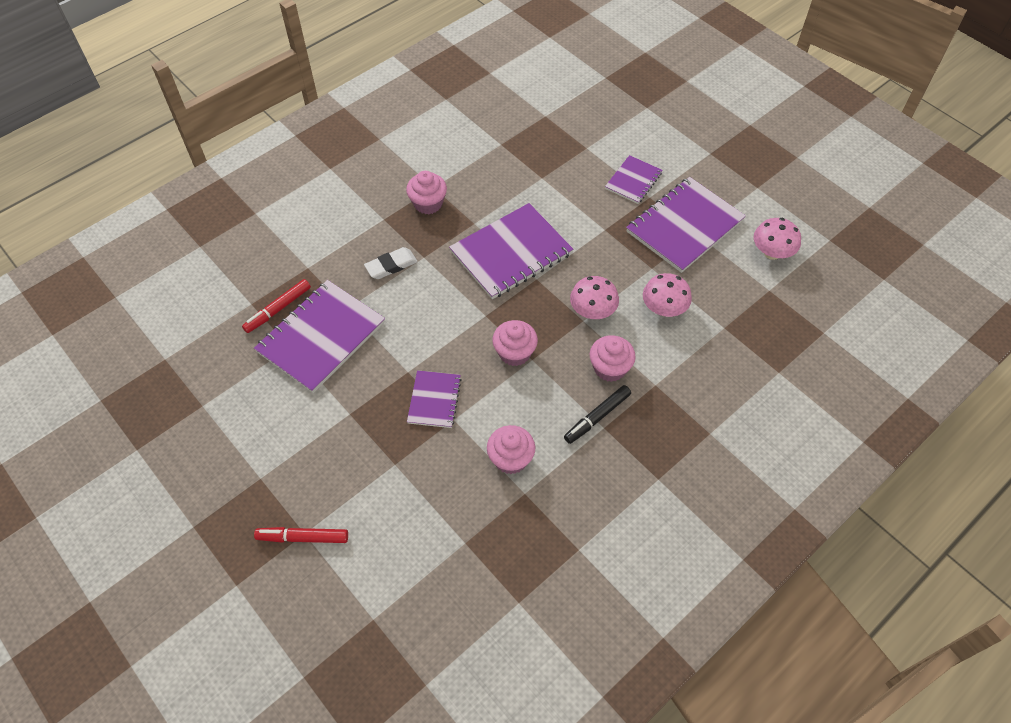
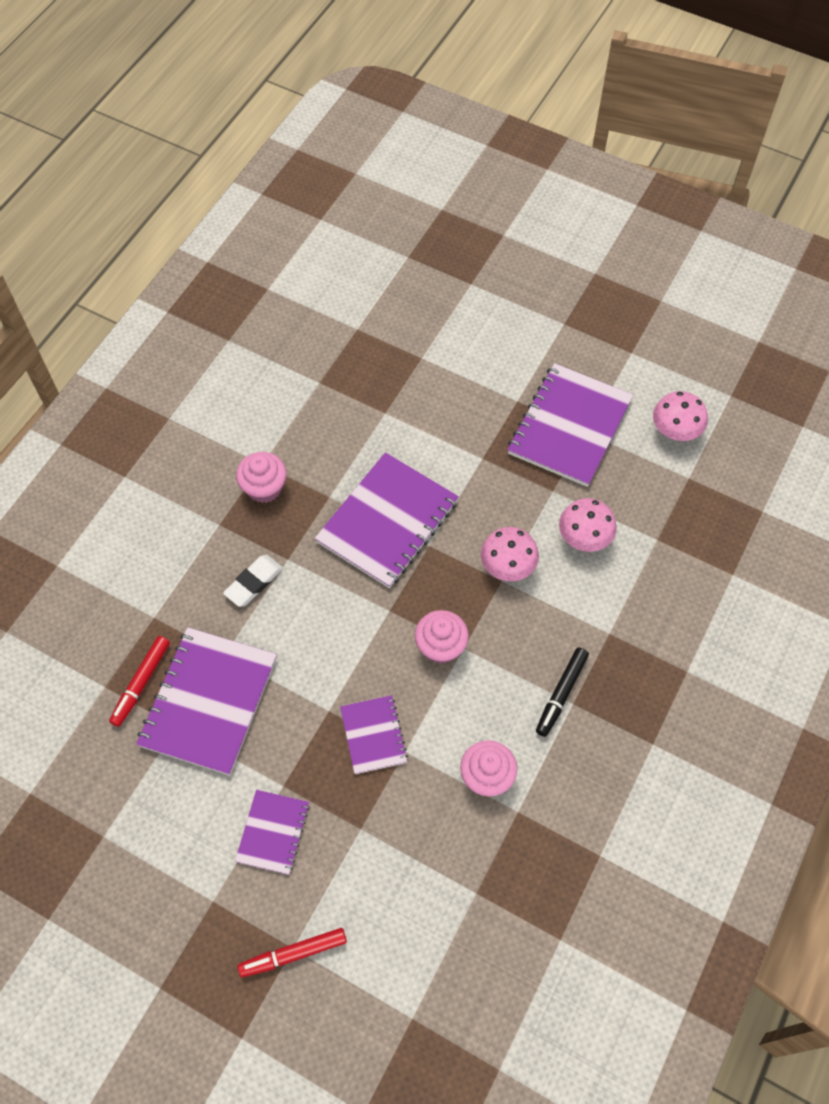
camera: 20 degrees left, 5 degrees up
(610, 368) = (553, 630): pink cupcake -> none
(633, 181) = (491, 385): purple notebook -> purple notebook (273, 832)

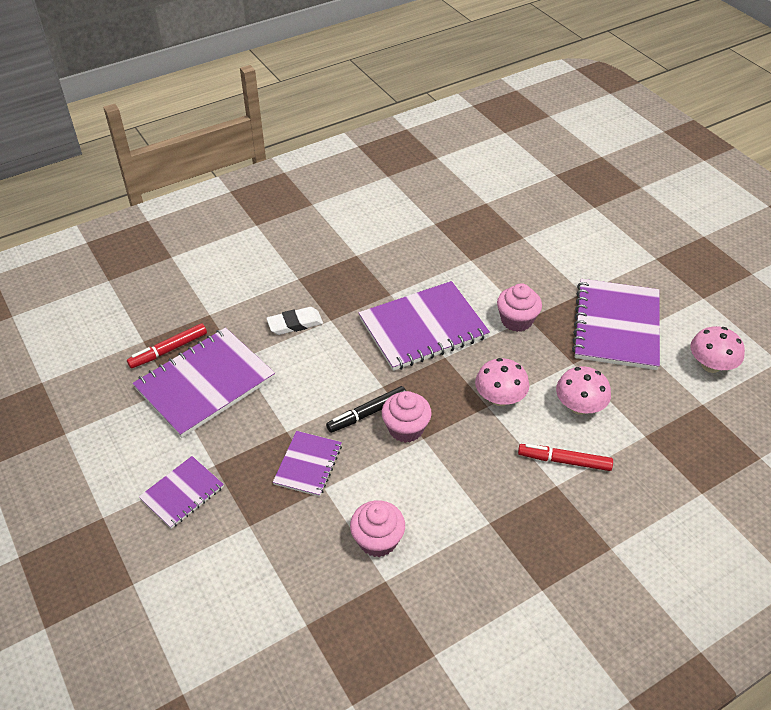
camera: 30 degrees right, 15 degrees down
(264, 488) = (347, 270): pink cupcake -> pink cupcake (516, 320)
(293, 954) = (130, 588): red marker -> red marker (564, 461)
(561, 694) = (484, 510): black marker -> black marker (367, 413)
(569, 426) = (616, 326): purple notebook -> purple notebook turned 45 degrees counterclockwise

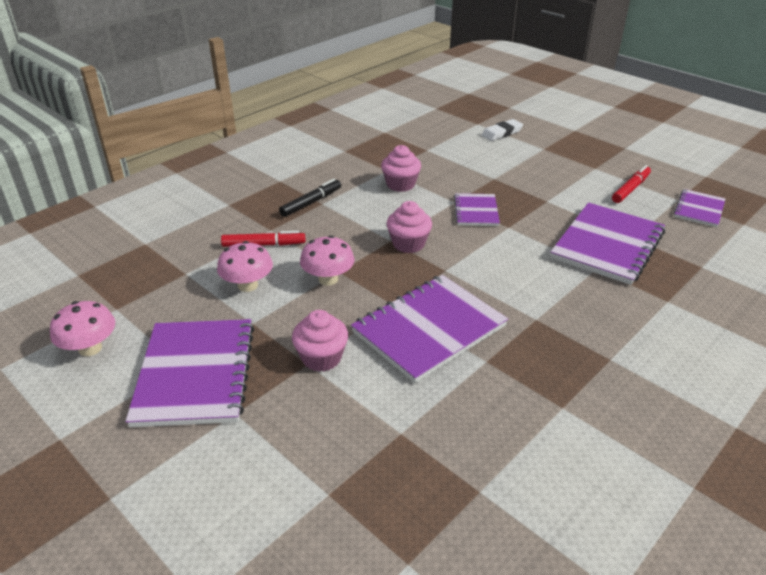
camera: 165 degrees right, 10 degrees down
(169, 350) = (669, 263): red marker -> red marker (630, 189)
(182, 493) = (555, 185): purple notebook -> purple notebook (699, 209)
(295, 324) = (571, 308): white eraser -> white eraser (502, 133)
(367, 413) = (447, 248): black marker -> black marker (311, 202)

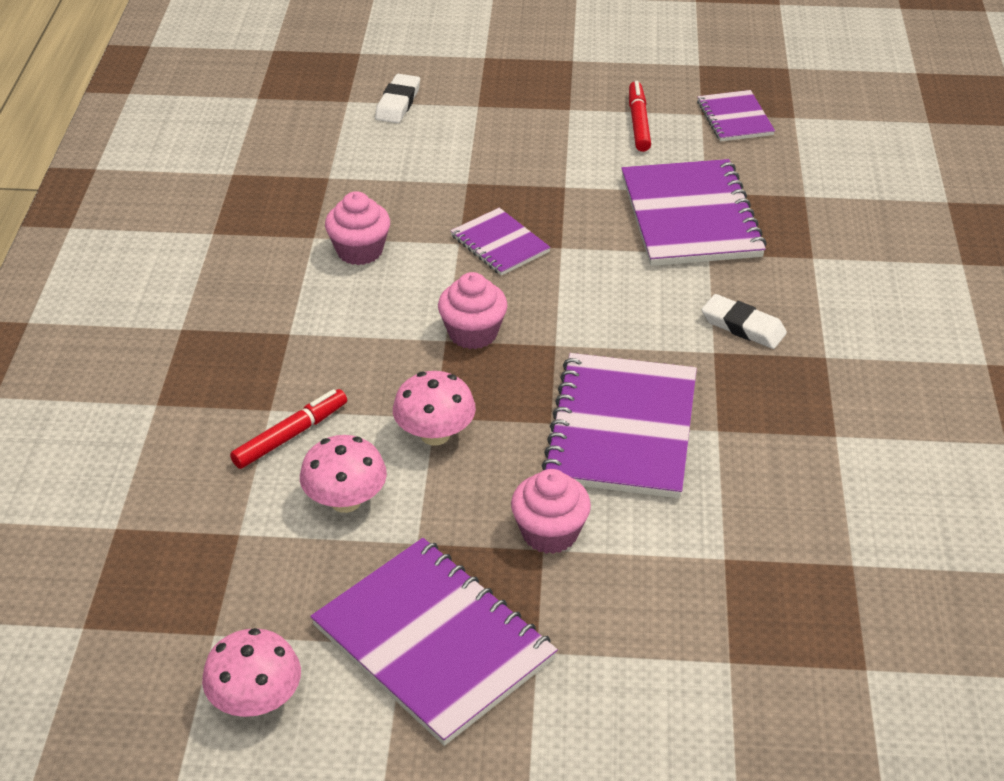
camera: 40 degrees left, 5 degrees up
(311, 202) = (273, 340): black marker -> none
(572, 315) = (743, 326): none -> white eraser

